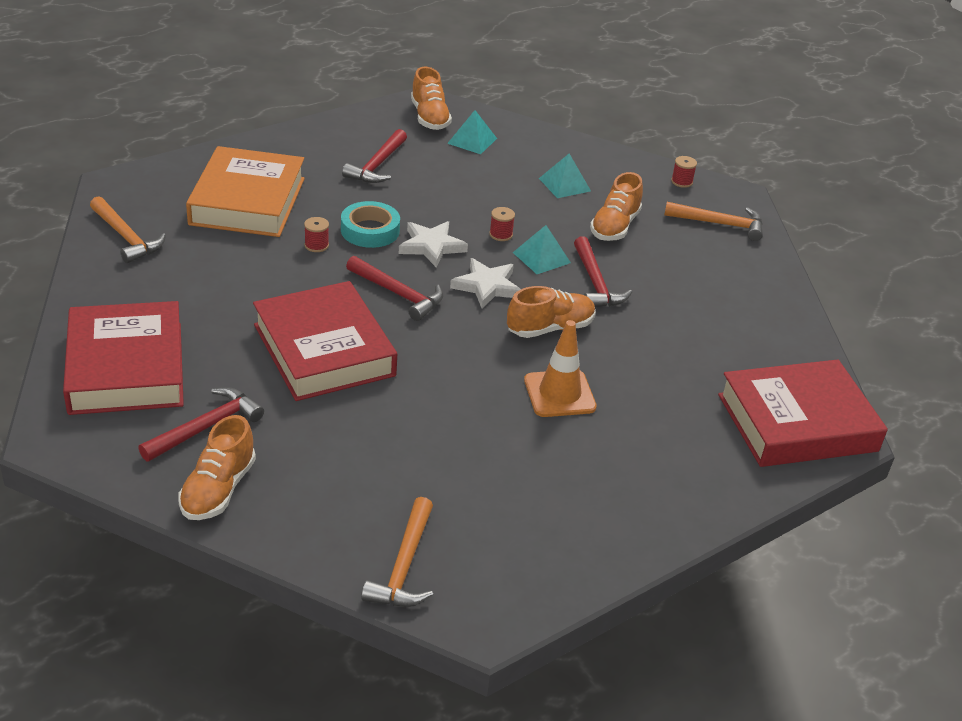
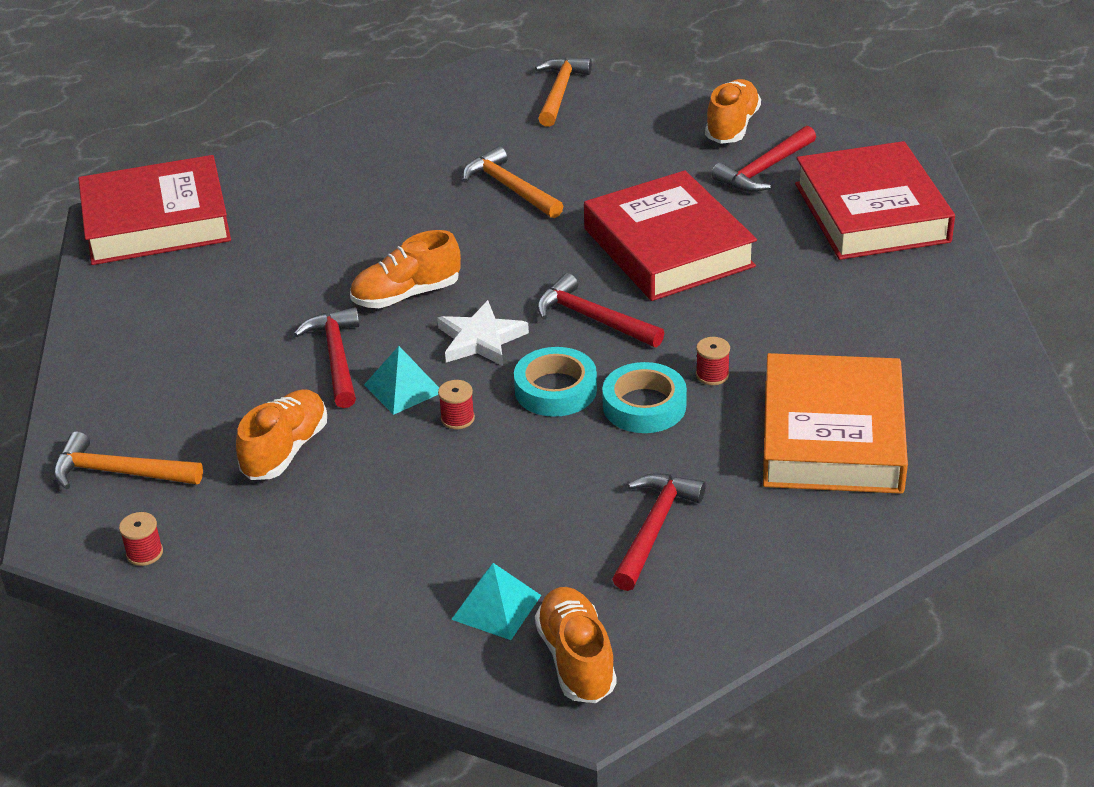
camera: 175 degrees left, 0 degrees up
(126, 237) = (966, 361): orange hammer -> orange hammer (510, 188)
(431, 246) = (555, 389): white star -> turquoise tape
(559, 394) = (407, 227): orange traffic cone -> none
(564, 184) = (346, 523): turquoise pyramid -> none

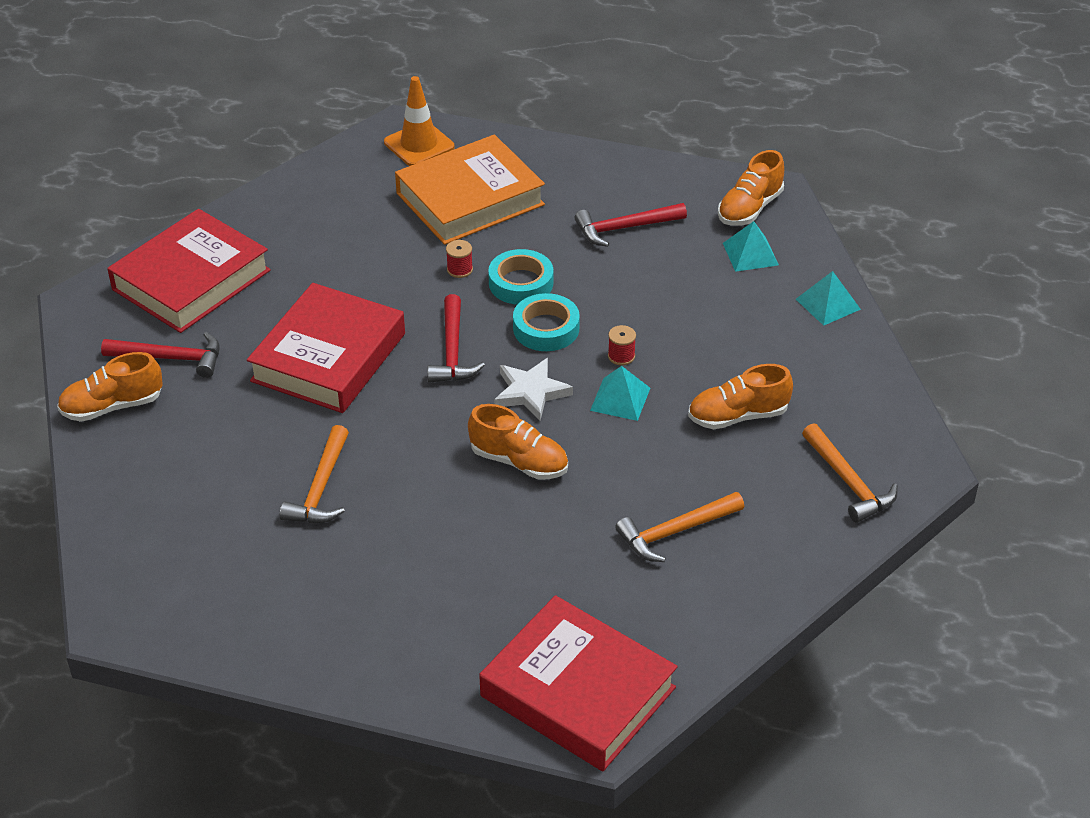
camera: 130 degrees left, 5 degrees up
(144, 553) = (889, 418): red spool -> none
(336, 358) = (626, 453): red hammer -> none
(344, 618) = (828, 304): none -> turquoise pyramid
(559, 92) = (129, 546): orange hammer -> orange hammer (675, 532)
(983, 444) = (419, 145): none -> orange traffic cone

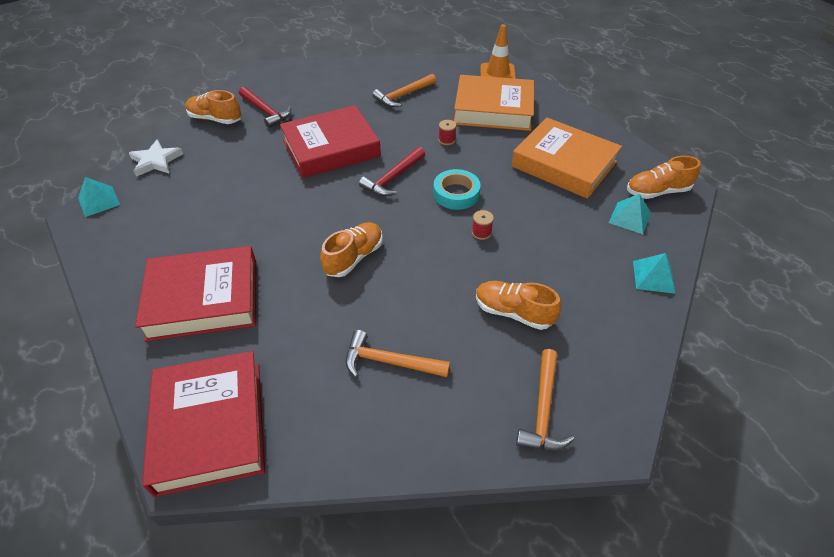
camera: 40 degrees right, 5 degrees up
(191, 280) = (319, 83): red book -> red book (203, 299)
(321, 488) = (244, 209): orange hammer -> orange hammer (403, 95)
(519, 462) = (354, 257): orange shoe -> orange shoe turned 120 degrees counterclockwise
(521, 283) = (470, 163): turquoise tape -> none
(531, 392) = (407, 223): white star -> white star (156, 161)
(620, 399) = (452, 257): turquoise pyramid -> turquoise pyramid (99, 201)
(624, 228) = (563, 164): red hammer -> orange book

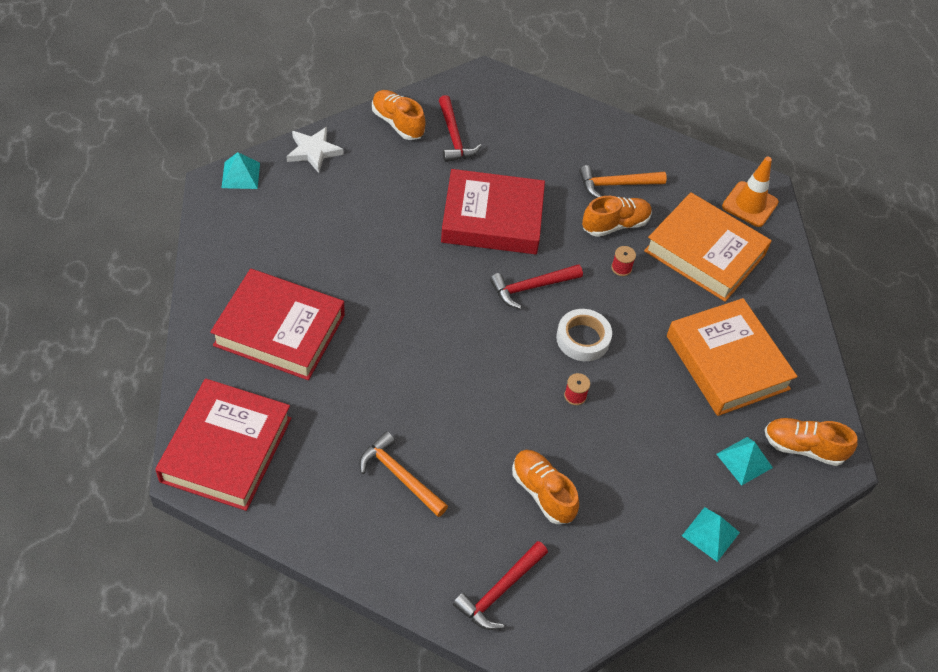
camera: 25 degrees right, 5 degrees up
(354, 257) = (434, 358): orange shoe -> orange shoe (615, 225)
(456, 193) = (583, 339): turquoise tape -> white tape
(543, 410) = (500, 591): orange hammer -> red hammer

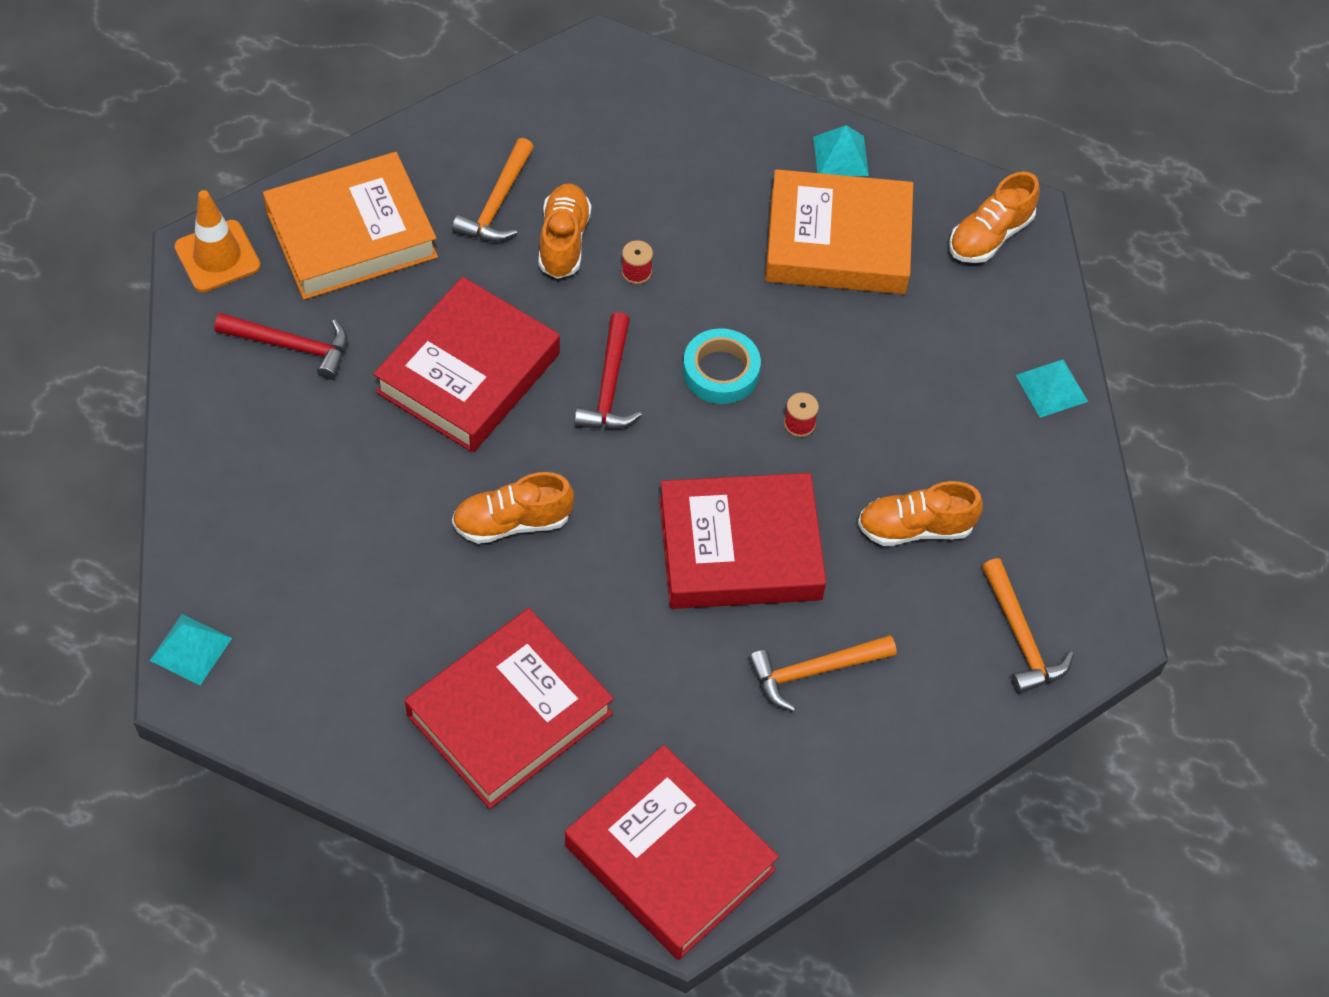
camera: 60 degrees left, 5 degrees up
(313, 151) = (205, 534): white star -> none
(398, 123) = (219, 402): orange shoe -> orange shoe (512, 522)
(462, 400) = (740, 549): none -> red book
(500, 591) = (1021, 637): red hammer -> orange hammer
(583, 339) = (721, 371): white tape -> turquoise tape
(705, 252) = (665, 170): orange book -> orange book (351, 234)
(744, 460) = (977, 302): turquoise pyramid -> turquoise pyramid (841, 156)
(750, 204) = (618, 80): orange traffic cone -> orange traffic cone (217, 256)

